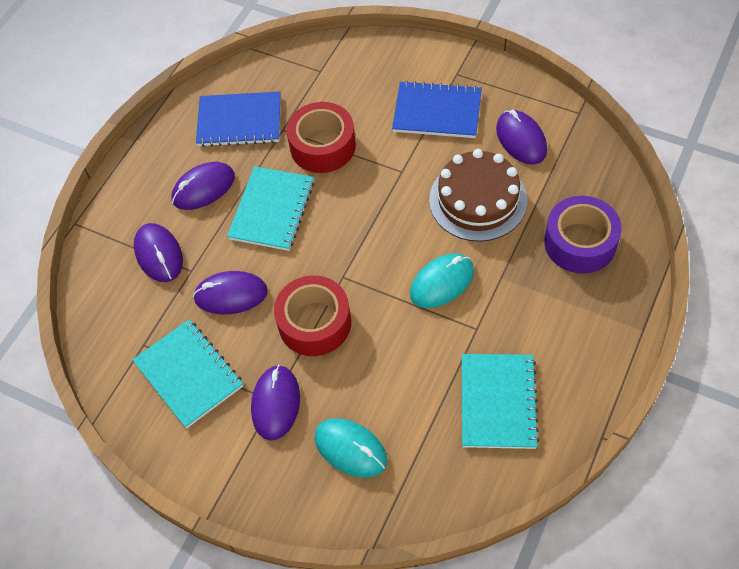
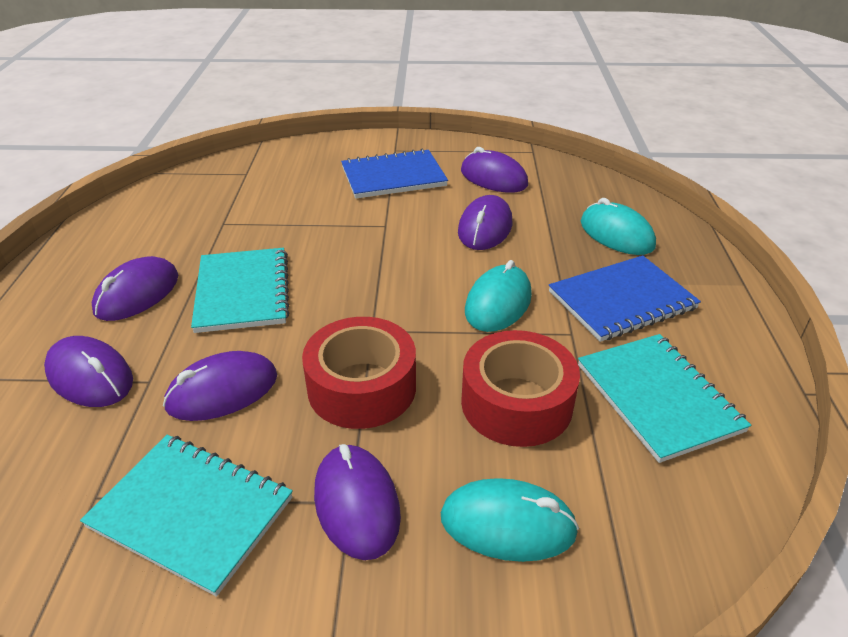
camera: 30 degrees left, 20 degrees down
(239, 121) = (164, 227): blue notebook -> blue notebook (622, 300)
(322, 146) = (280, 225): red tape -> red tape (516, 403)
(478, 200) = (485, 228): brown cake -> purple mouse
(580, 242) = (616, 234): purple tape -> turquoise mouse

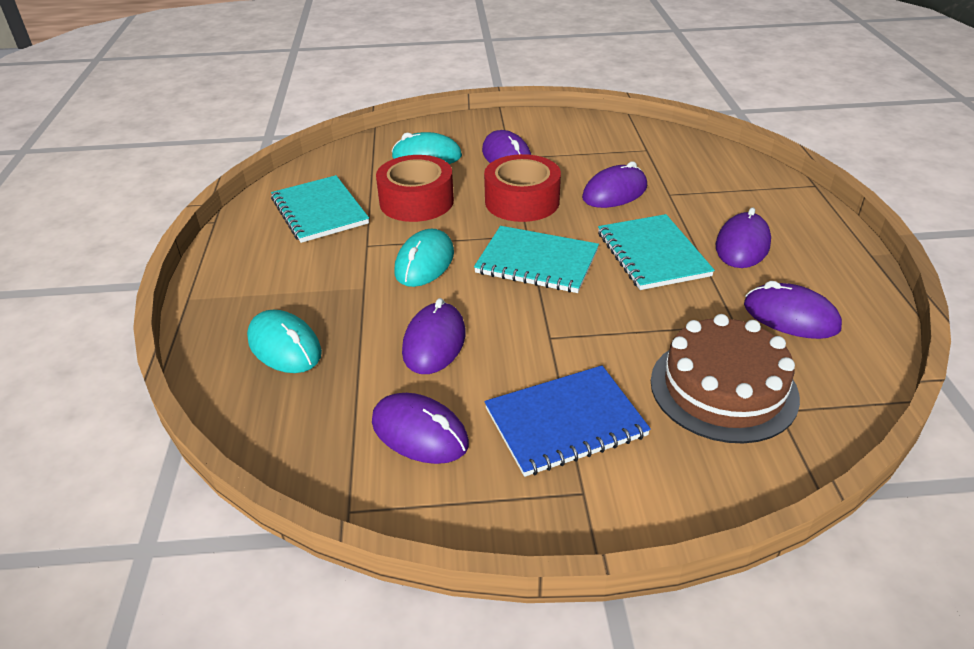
camera: 175 degrees right, 0 degrees up
(90, 376) = (711, 193): purple mouse -> purple mouse (790, 317)
(191, 512) = (591, 148): turquoise notebook -> turquoise notebook (537, 262)
(272, 186) = (723, 388): none -> brown cake
(622, 300) = (313, 274): blue notebook -> none

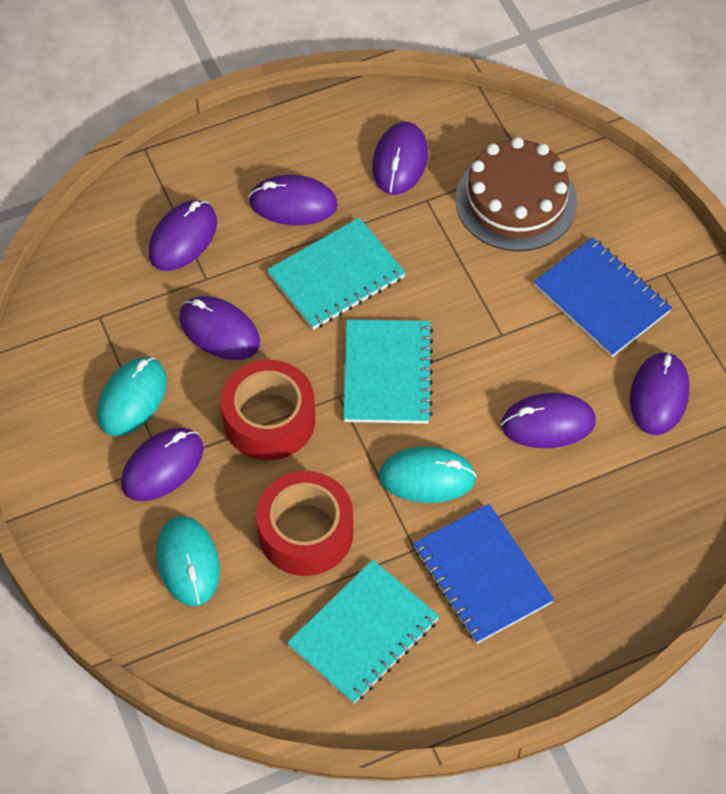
camera: 110 degrees left, 20 degrees up
(284, 346) = (606, 548): turquoise mouse -> turquoise mouse (132, 398)
(318, 272) = (482, 575): none -> blue notebook
(713, 189) = (183, 238): none -> purple mouse

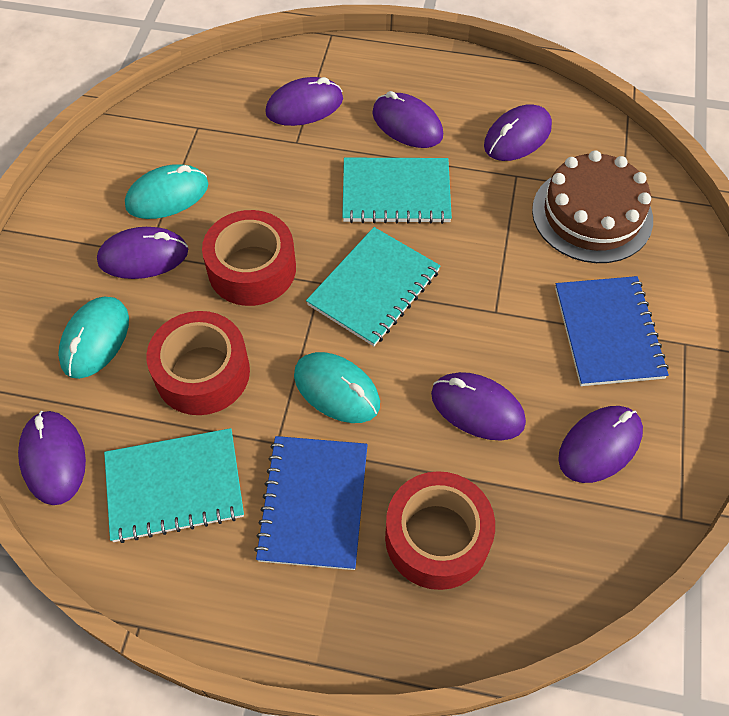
camera: 35 degrees right, 0 degrees up
(219, 331) = (273, 184): purple mouse -> purple mouse (53, 459)
(593, 540) = (437, 537): none -> red tape

